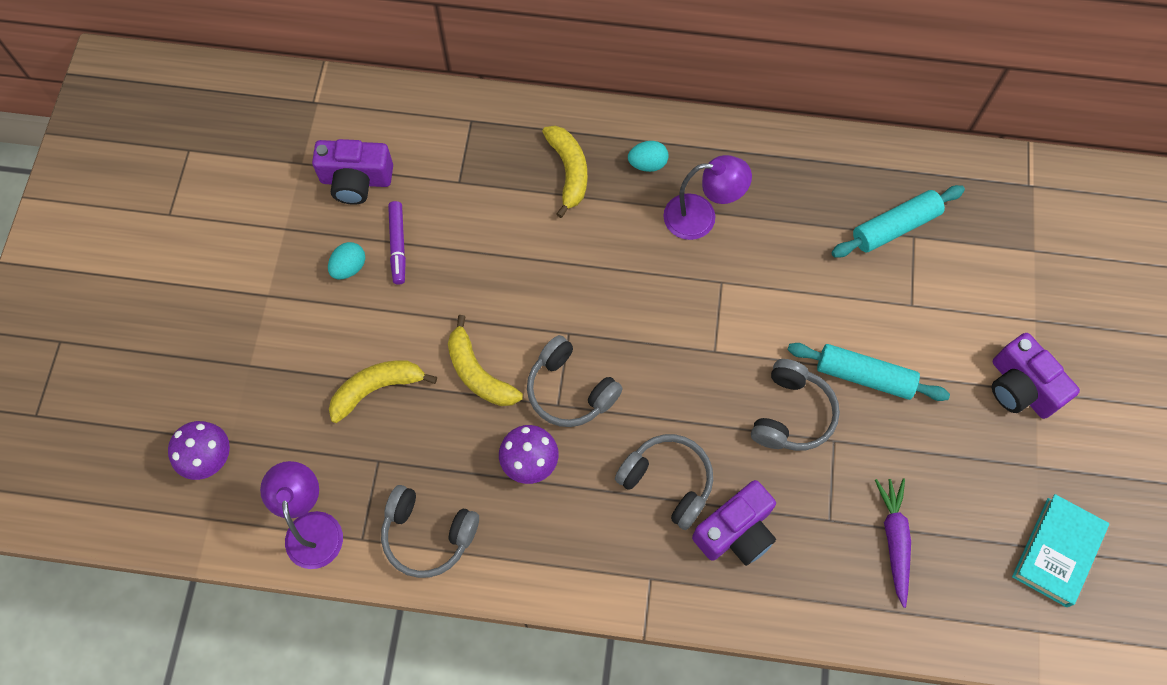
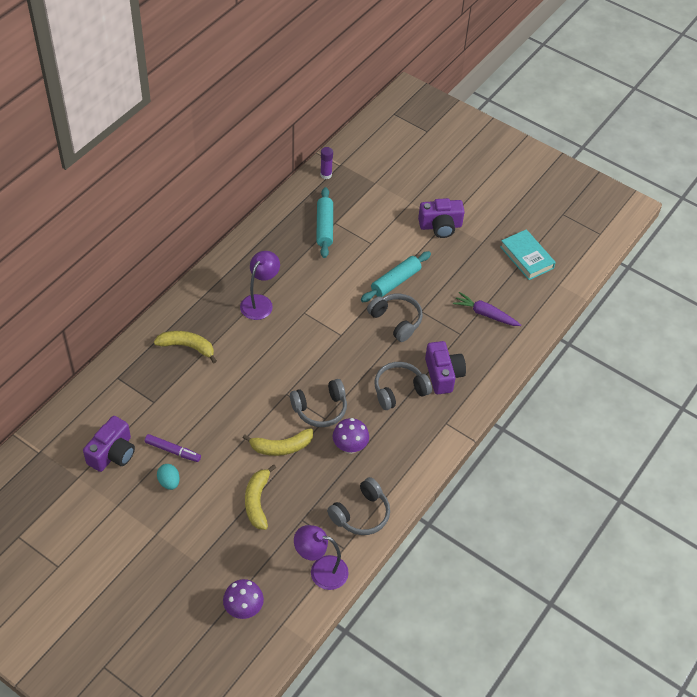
camera: 65 degrees left, 15 degrees down
(647, 164) = (210, 309): turquoise egg -> none
(995, 177) = (326, 175): none -> purple glue stick

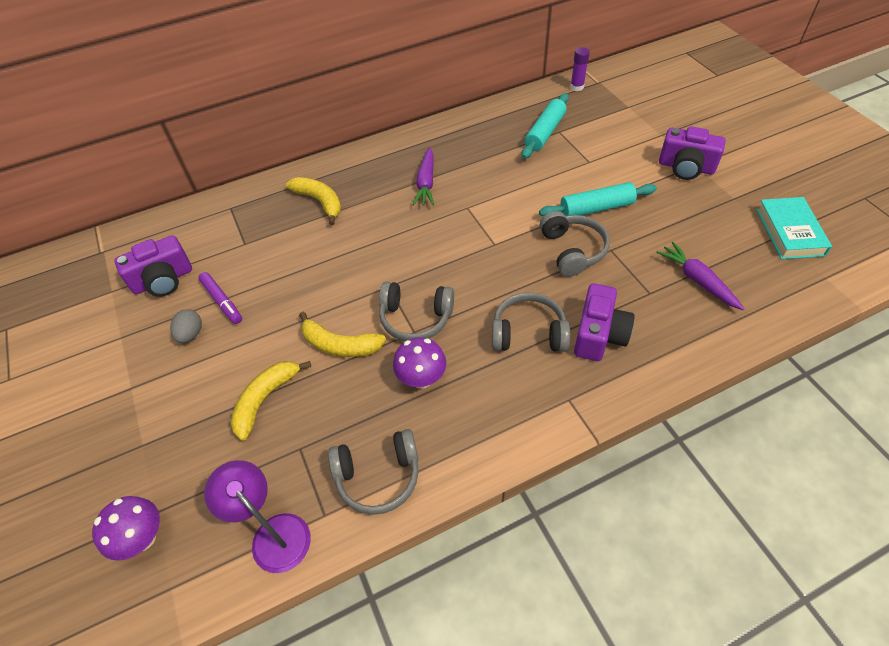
camera: 35 degrees right, 0 degrees up
(169, 482) = (191, 334): turquoise egg -> grey egg
(260, 302) = (426, 182): purple lamp -> purple carrot

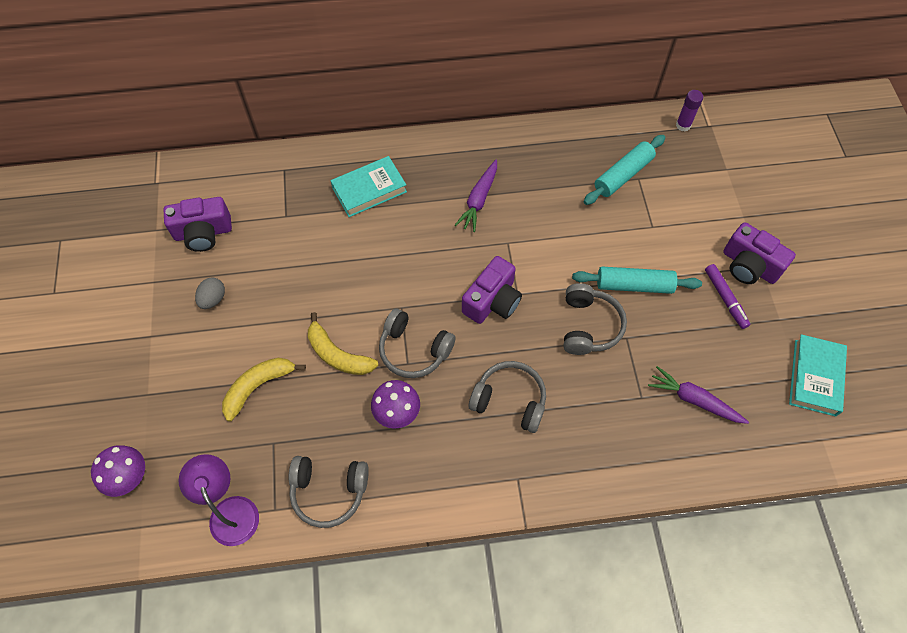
camera: 15 degrees right, 10 degrees up
(222, 301) = (249, 273): purple marker -> purple marker (725, 298)
(320, 202) = (369, 190): yellow banana -> turquoise book
(599, 335) = (573, 424): purple camera -> purple camera (492, 301)
(698, 280) = (694, 400): purple carrot -> purple carrot turned 45 degrees counterclockwise

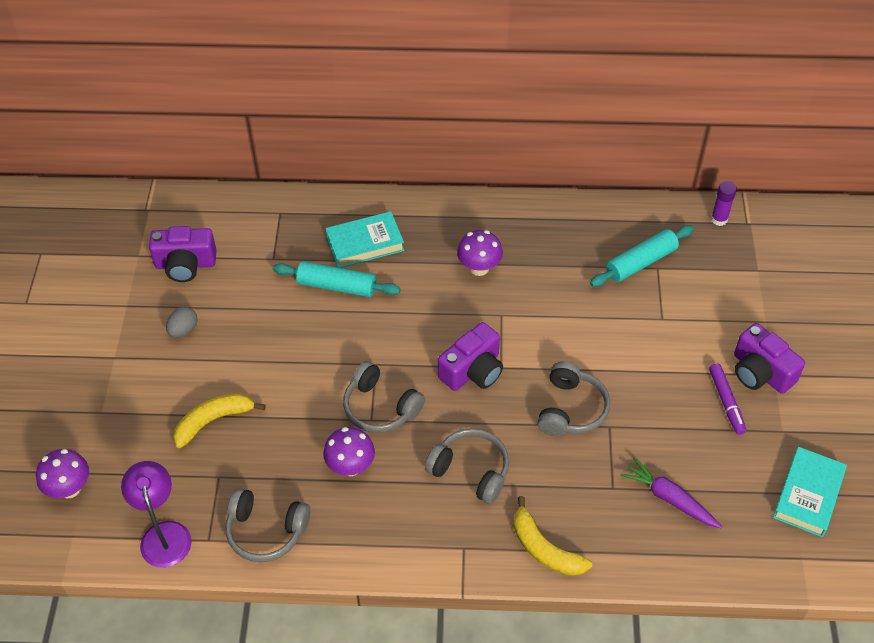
camera: 10 degrees right, 10 degrees down
(338, 354) = (300, 401): yellow banana -> yellow banana (544, 548)
(479, 200) = (479, 268): purple carrot -> purple mushroom
(634, 285) = (629, 375): turquoise rolling pin -> turquoise rolling pin (337, 286)

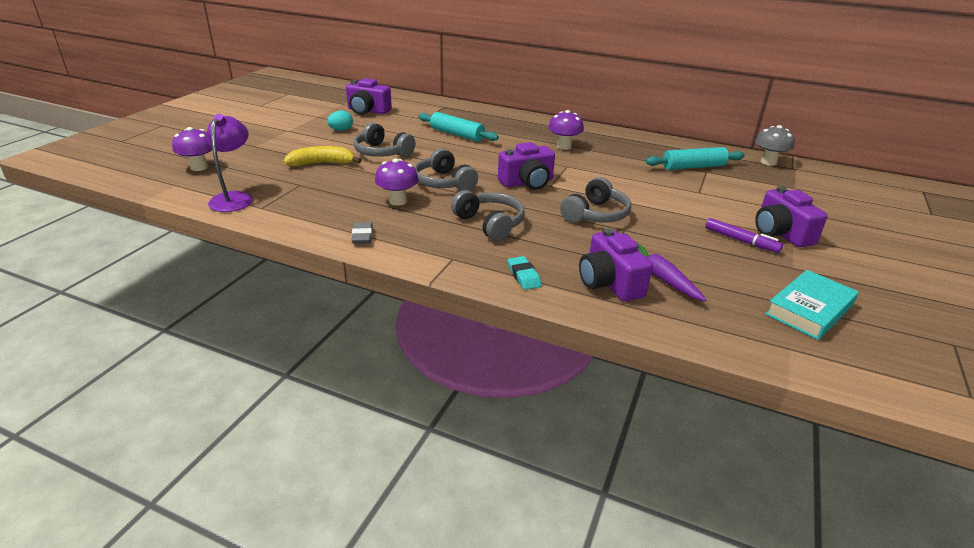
camera: 20 degrees right, 20 degrees down
(183, 330) = (341, 130): grey egg -> turquoise egg
(266, 531) = (306, 214): grey headphones -> grey headphones (382, 153)
(352, 547) = (362, 236): none -> grey eraser
(365, 243) = (490, 124): turquoise book -> none
(544, 548) = (524, 276): yellow banana -> turquoise eraser
(626, 526) = (609, 283): none -> purple camera
(719, 219) = (768, 162): purple glue stick -> grey mushroom
(726, 402) = (741, 241): purple marker -> purple marker turned 60 degrees counterclockwise

